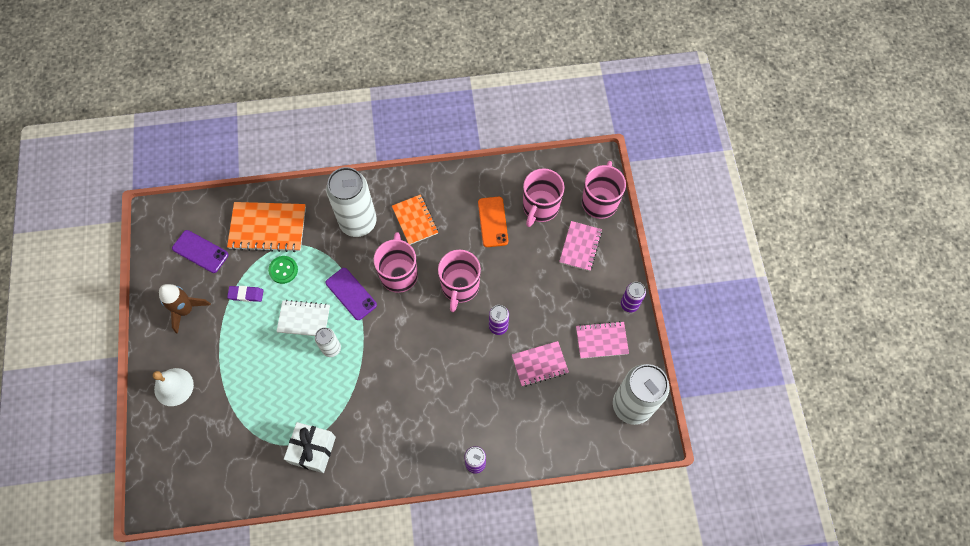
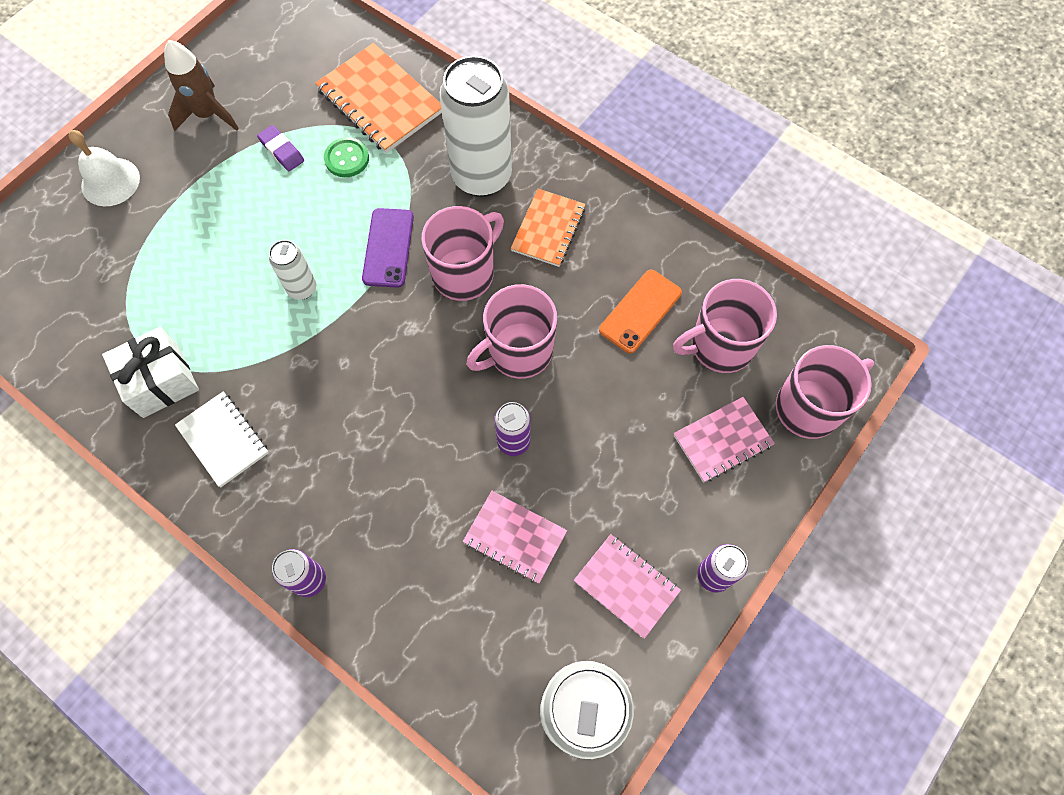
camera: 45 degrees right, 0 degrees up
(200, 251) = (288, 68): purple phone -> none
(304, 319) = (309, 229): white notebook -> white notebook (223, 440)

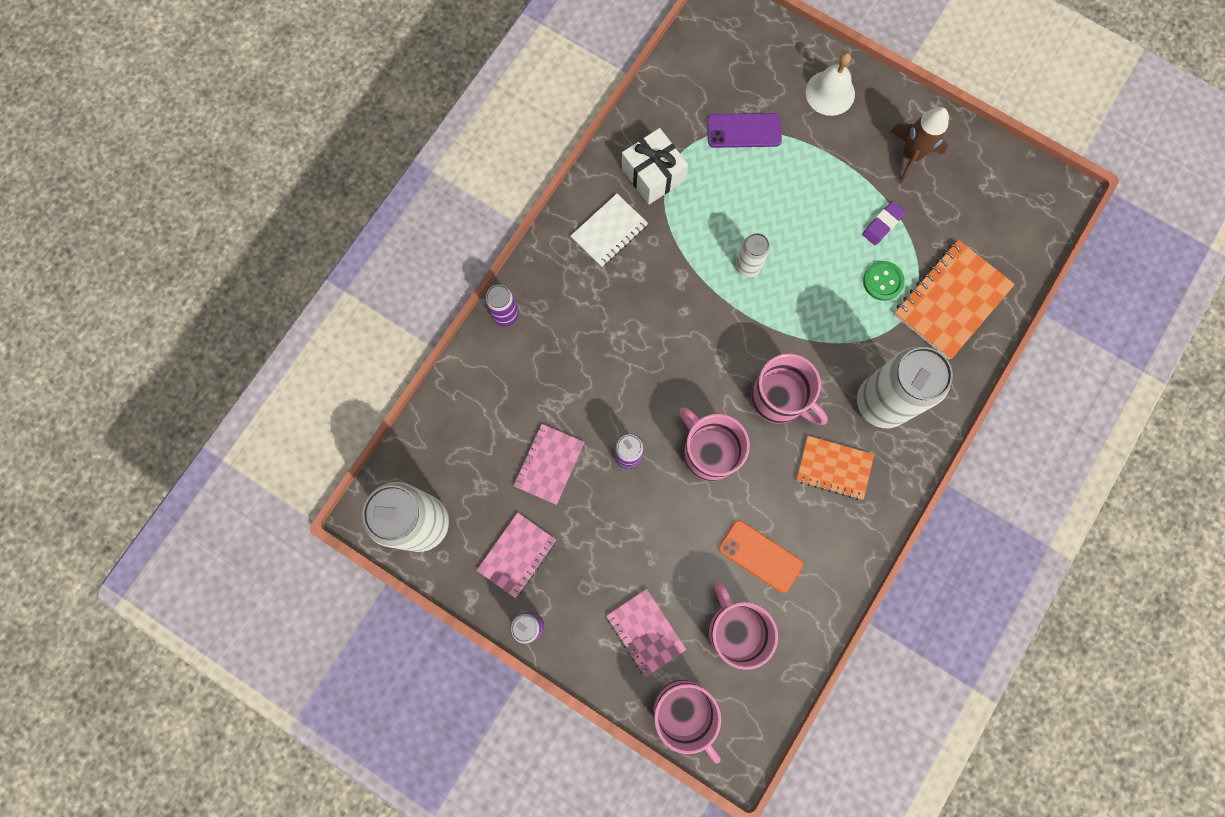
camera: 85 degrees right, 10 degrees up
(388, 248) = (796, 331): purple phone -> purple phone (744, 131)

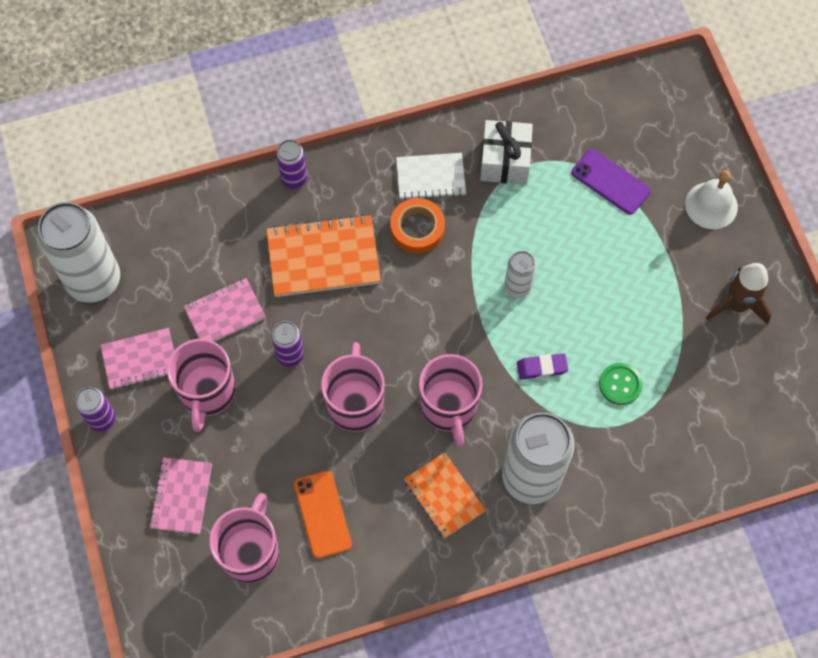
camera: 40 degrees right, 10 degrees down
(635, 280) = (417, 228): none -> orange tape
(683, 711) = (155, 579): pink mug -> pink mug (207, 392)
(882, 224) = (661, 340): purple eraser -> purple eraser (541, 368)
(951, 300) = (665, 445): orange notebook -> orange notebook (323, 258)

